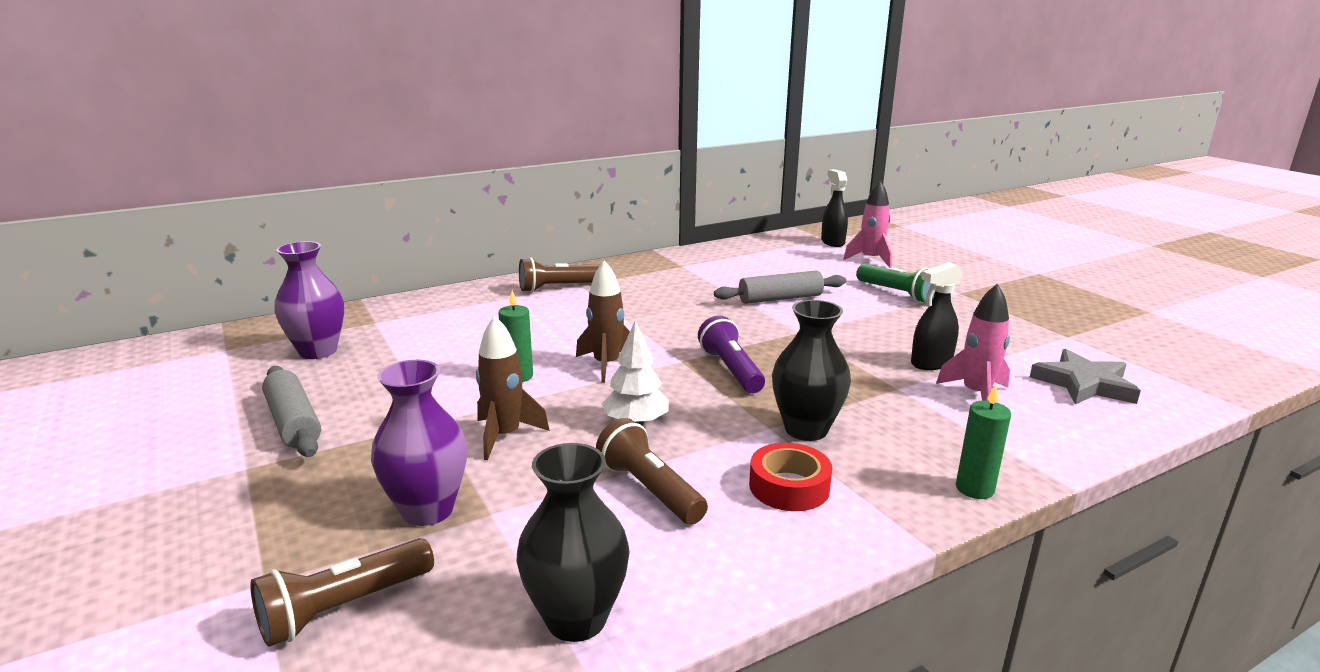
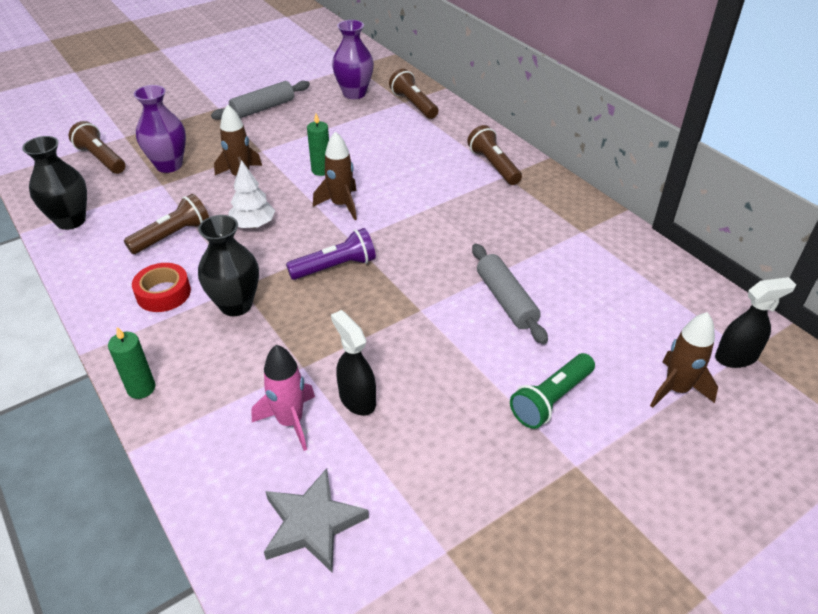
camera: 85 degrees right, 20 degrees up
(388, 317) = (413, 104): none -> brown flashlight
(870, 260) = (676, 389): pink rocket -> brown rocket

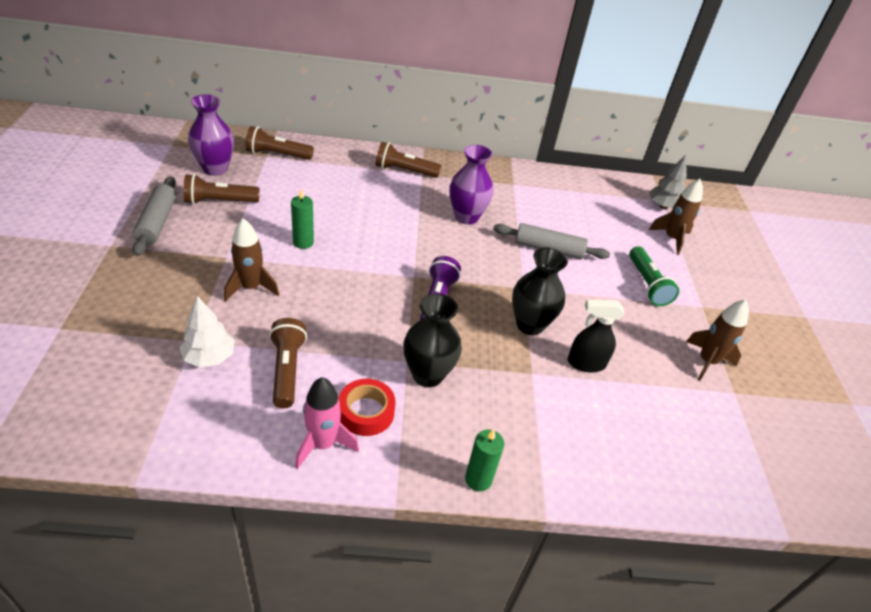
camera: 60 degrees left, 0 degrees up
(71, 221) = (167, 433): black vase -> black vase (530, 325)
(101, 159) = (78, 363): brown flashlight -> brown flashlight (219, 201)
(169, 165) = (165, 321): purple vase -> purple vase (466, 217)
(253, 225) = (332, 315): white tree -> white tree (209, 357)
(290, 421) = (582, 407): pink rocket -> pink rocket (323, 444)
(312, 524) = (681, 442): grey star -> none
(341, 205) = (363, 258): brown rocket -> brown rocket (707, 361)
(736, 357) = (663, 206): black spray bottle -> grey tree

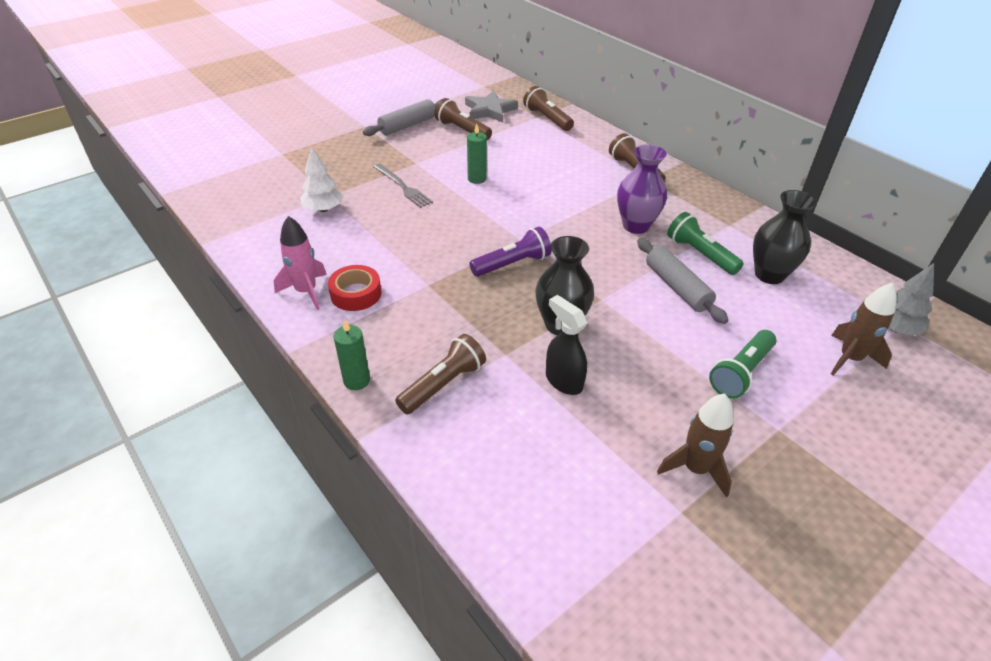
camera: 55 degrees right, 0 degrees up
(215, 169) = (490, 110): purple vase -> grey star
(251, 287) = (403, 187): brown rocket -> grey fork
(287, 370) = (351, 241): brown flashlight -> brown flashlight (443, 384)
(427, 375) = (428, 301): black vase -> black vase (769, 275)
(527, 216) = (700, 254): none -> green flashlight

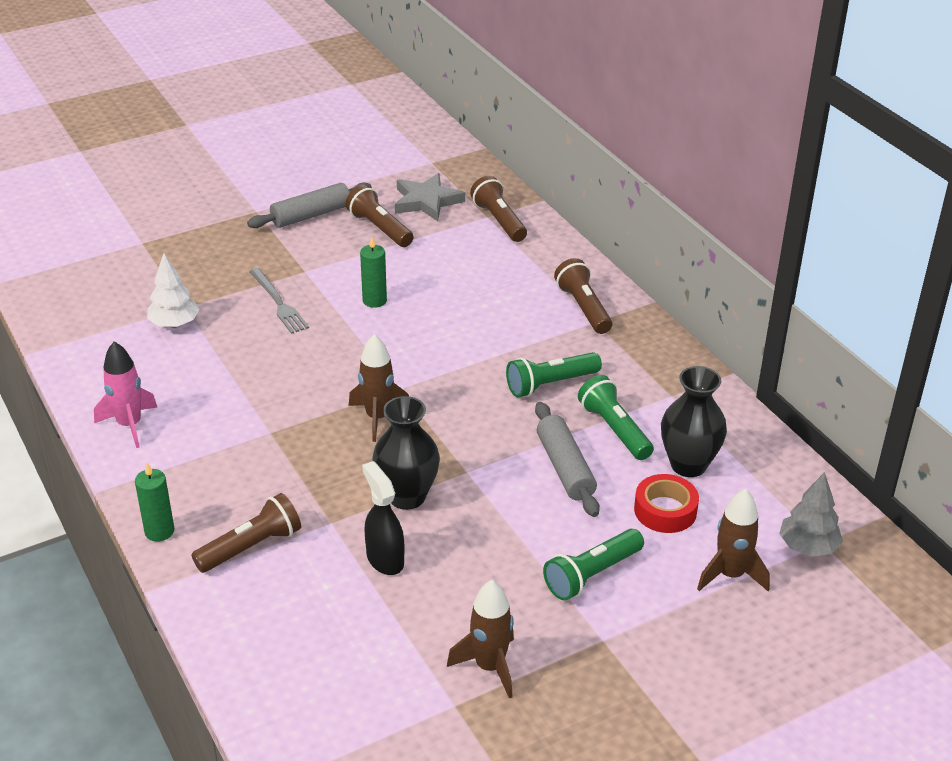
camera: 10 degrees right, 5 degrees down
(356, 294) = (184, 434): red tape -> red tape (665, 510)
(512, 264) = (378, 417): purple flashlight -> brown rocket
(636, 226) = (550, 384): purple vase -> green flashlight

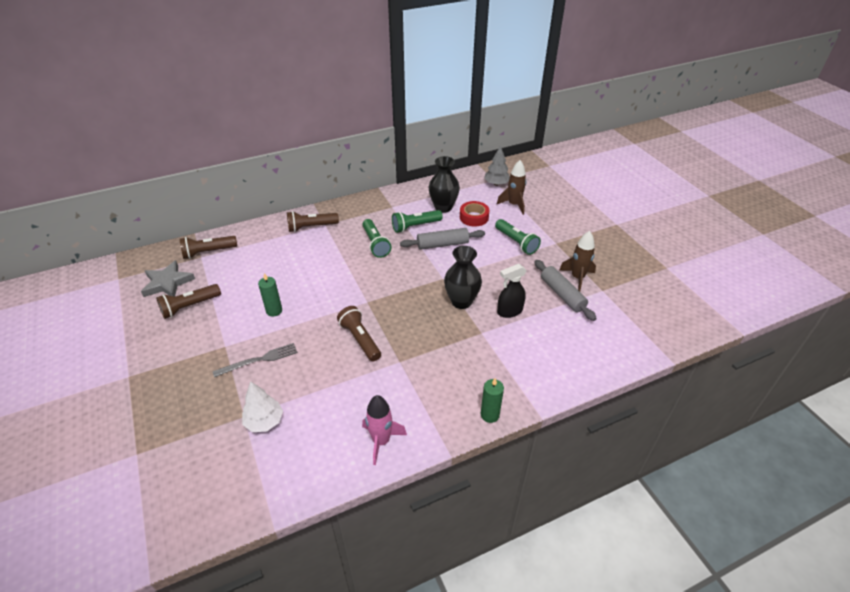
camera: 85 degrees left, 5 degrees up
(251, 547) = (502, 368): brown flashlight -> brown flashlight (360, 339)
(311, 215) = (152, 343): grey rolling pin -> grey rolling pin (562, 294)
(378, 417) = (393, 311): brown rocket -> none

